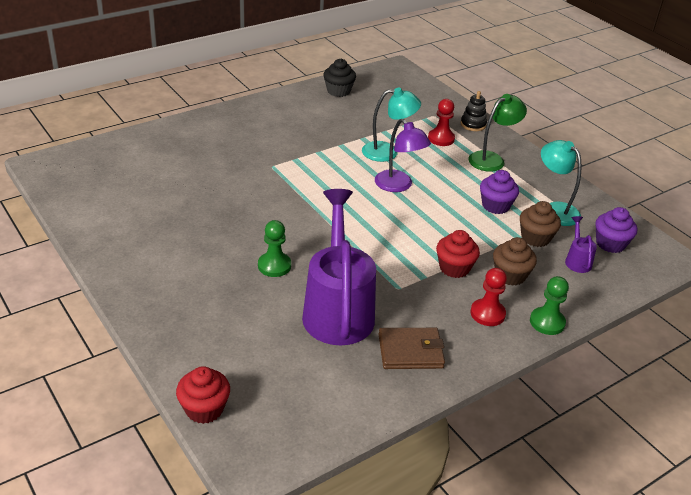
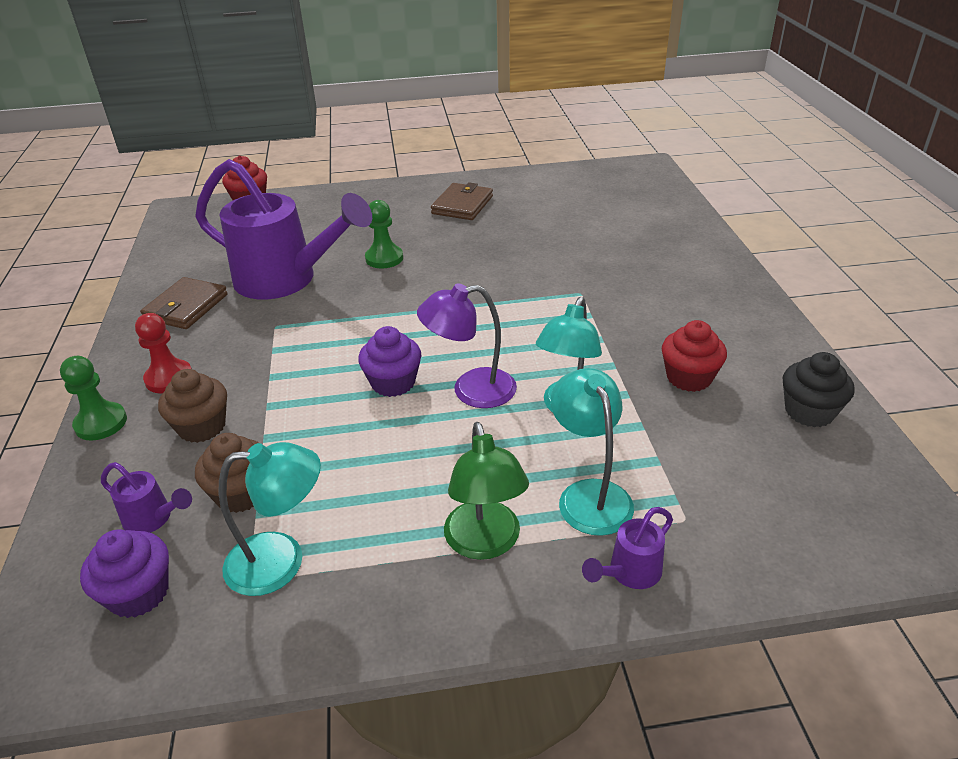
camera: 120 degrees right, 0 degrees up
(158, 249) = (462, 205): none -> brown wallet
(441, 138) = (589, 495): red pawn -> turquoise lamp
(454, 268) = (263, 381): red cupcake -> red cupcake (689, 377)
(473, 124) = (629, 573): black stacking toy -> purple watering can
(495, 206) = (350, 481): purple cupcake -> purple cupcake (393, 383)

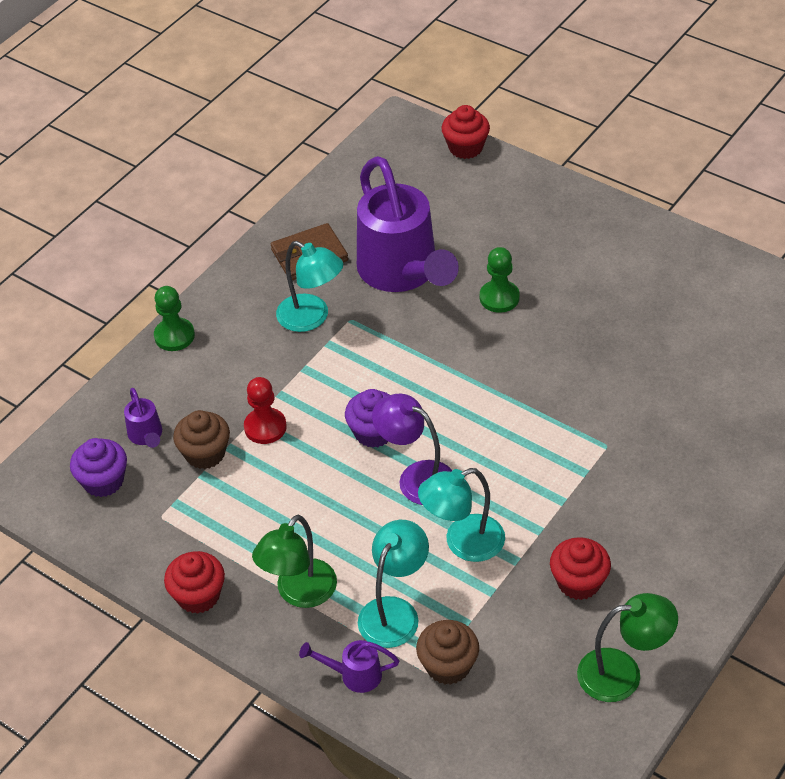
camera: 45 degrees right, 10 degrees up
(169, 378) = (242, 323): red pawn -> red pawn (265, 427)
(202, 427) = (227, 383): brown cupcake -> brown cupcake (448, 665)
(281, 561) = (185, 517): turquoise lamp -> turquoise lamp (311, 318)
(382, 624) = (198, 596): none -> red cupcake
(462, 205) = (637, 272): brown wallet -> none
(809, 411) = (622, 673): black cupcake -> green lamp

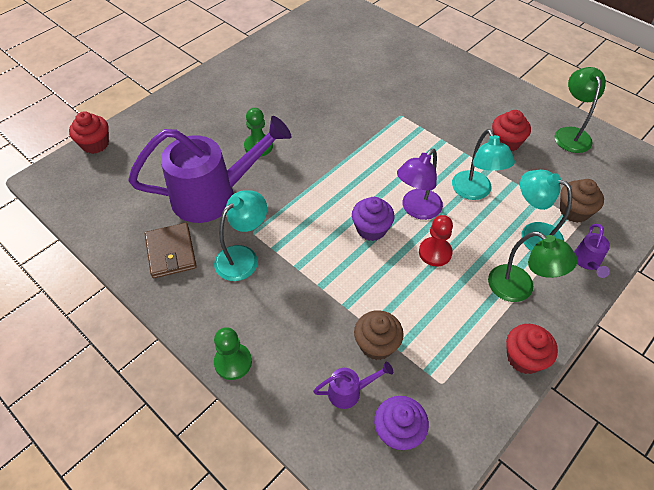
camera: 85 degrees left, 5 degrees up
(265, 427) = (354, 298): red pawn -> red pawn (435, 252)

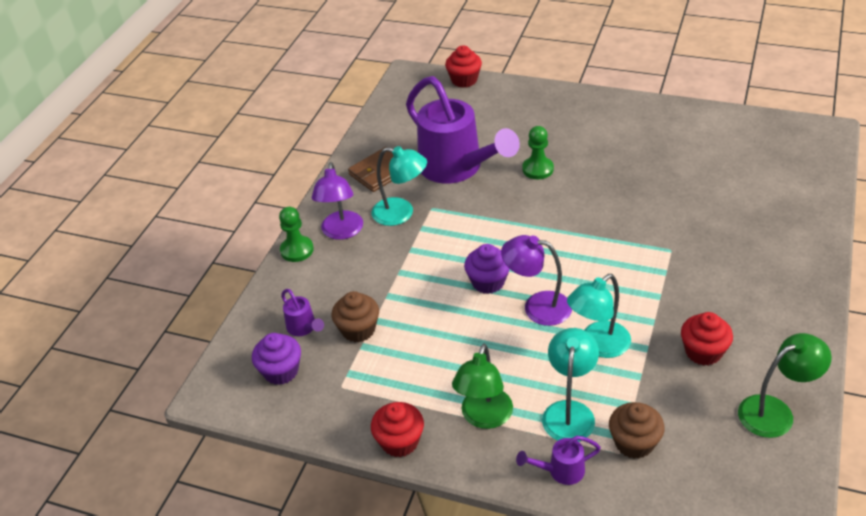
camera: 70 degrees right, 10 degrees down
(234, 313) = (341, 232): none -> purple lamp
(435, 252) = (489, 338): red pawn -> none

